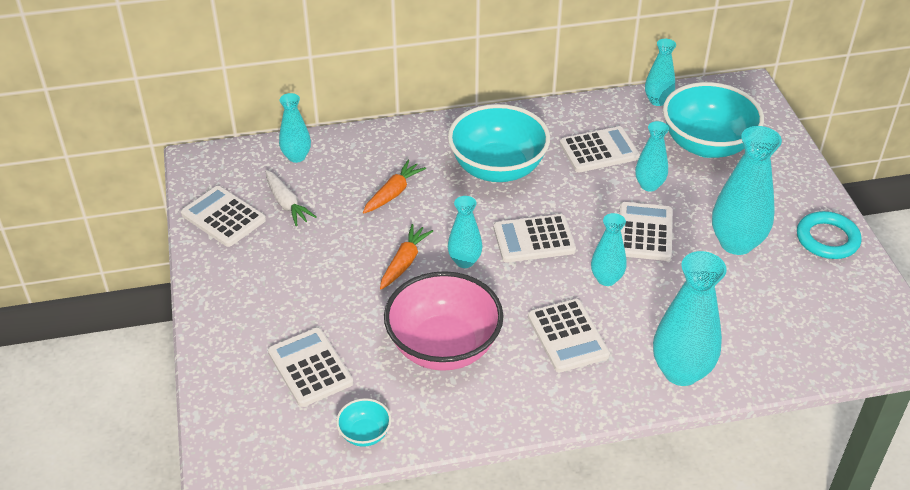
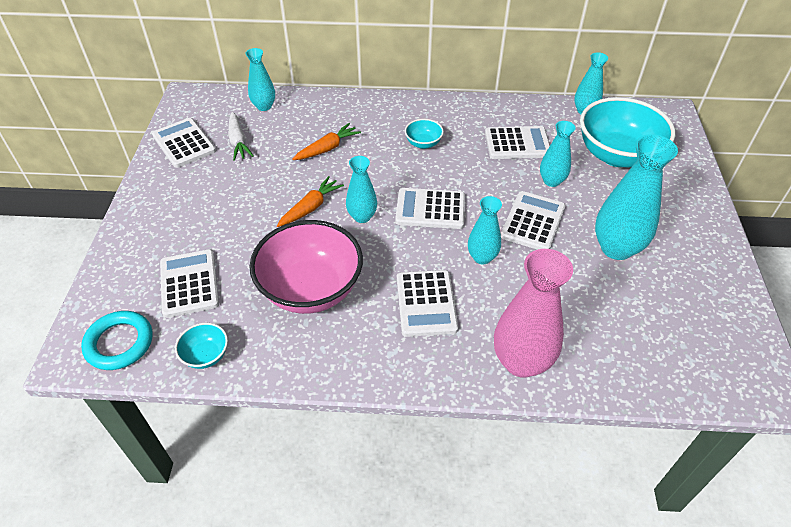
camera: 15 degrees right, 5 degrees up
(497, 168) = (423, 143): turquoise bowl -> turquoise bowl, size x0.44
(681, 371) = (521, 361): turquoise vase -> pink vase
(827, 239) = (708, 261): turquoise ring -> turquoise ring (119, 343)

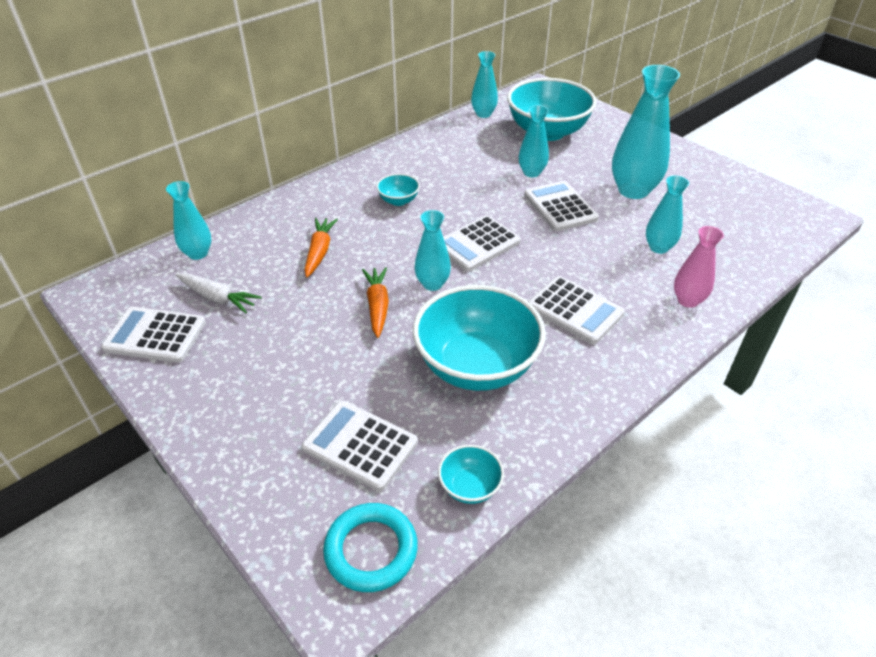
camera: 45 degrees left, 5 degrees down
(311, 289) = (476, 366): pink bowl -> turquoise bowl
(482, 257) = (563, 252): turquoise vase -> turquoise vase (658, 247)
(517, 143) = (470, 161): white calculator -> none
(521, 361) = (687, 300): pink vase -> pink vase, size x0.57

